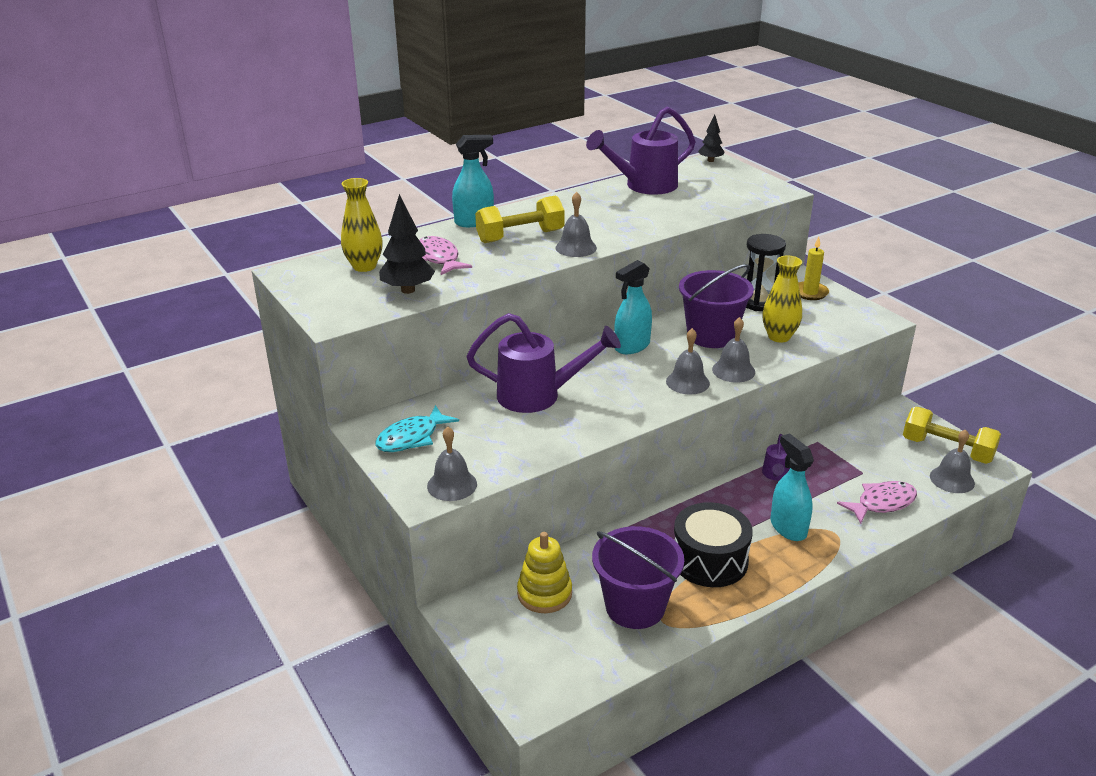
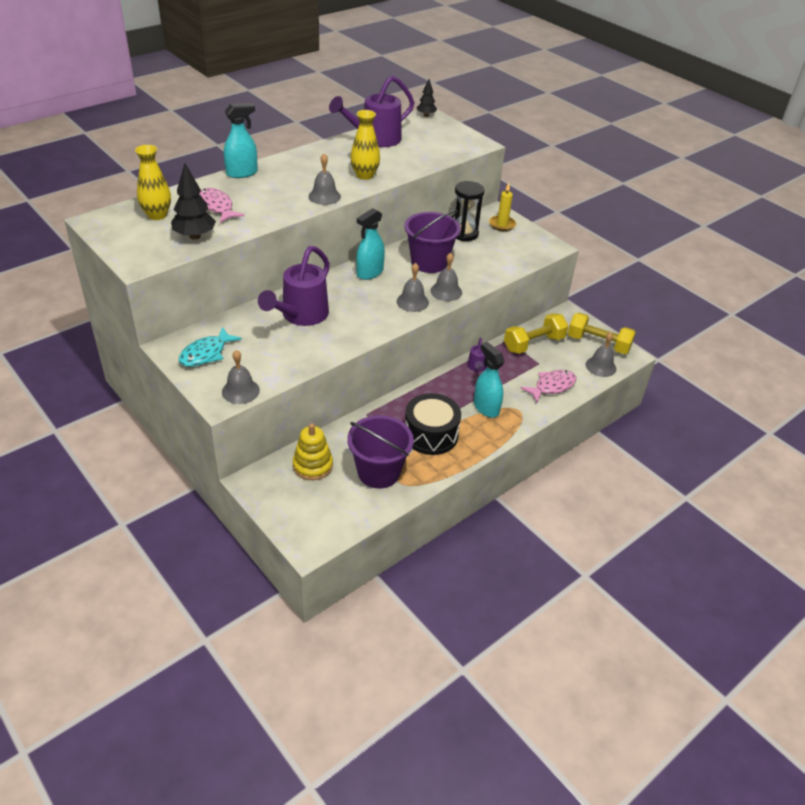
camera: 10 degrees left, 10 degrees up
(520, 236) = (280, 186): yellow dumbbell -> yellow dumbbell (534, 344)
(538, 395) = (301, 316): purple watering can -> purple watering can turned 120 degrees clockwise
(779, 337) = (479, 262): yellow vase -> yellow vase (364, 175)

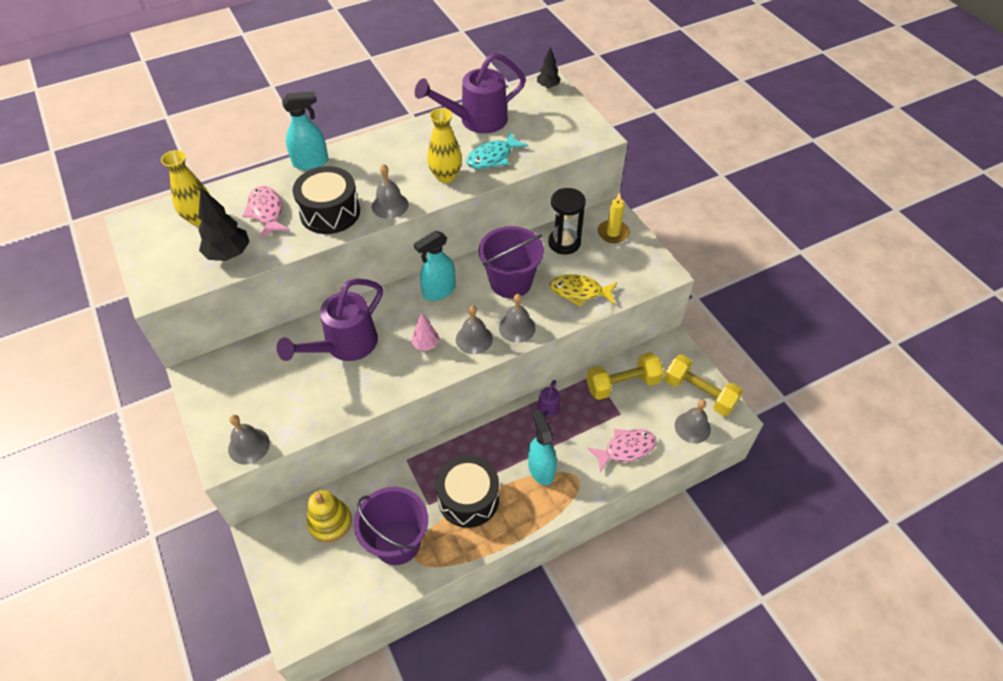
camera: 15 degrees right, 10 degrees up
(206, 353) = (229, 388): turquoise fish -> turquoise fish (492, 157)
(274, 204) = (330, 212): none -> black drum
(372, 309) = (426, 345): none -> pink tree
(489, 264) = (579, 292): none -> yellow fish

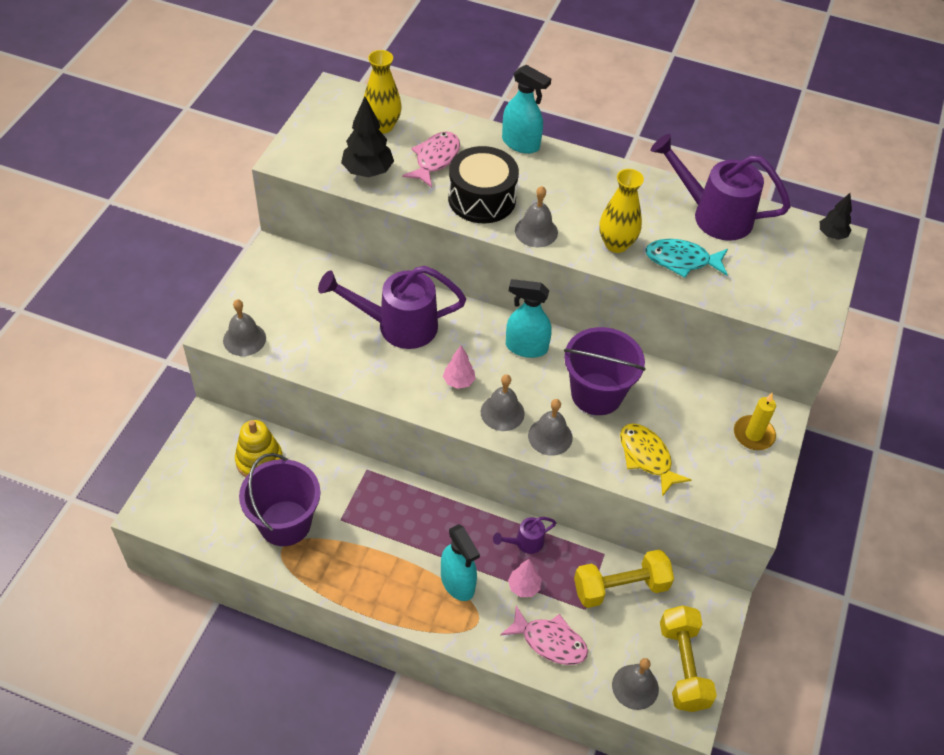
camera: 45 degrees right, 0 degrees up
(468, 498) = (374, 546): black drum -> none
(541, 469) = (458, 583): turquoise spray bottle -> turquoise spray bottle turned 120 degrees clockwise
(564, 243) = (693, 403): black hourglass -> none
(577, 434) = (524, 587): none -> pink tree
(622, 384) = (620, 587): yellow dumbbell -> yellow dumbbell turned 45 degrees counterclockwise

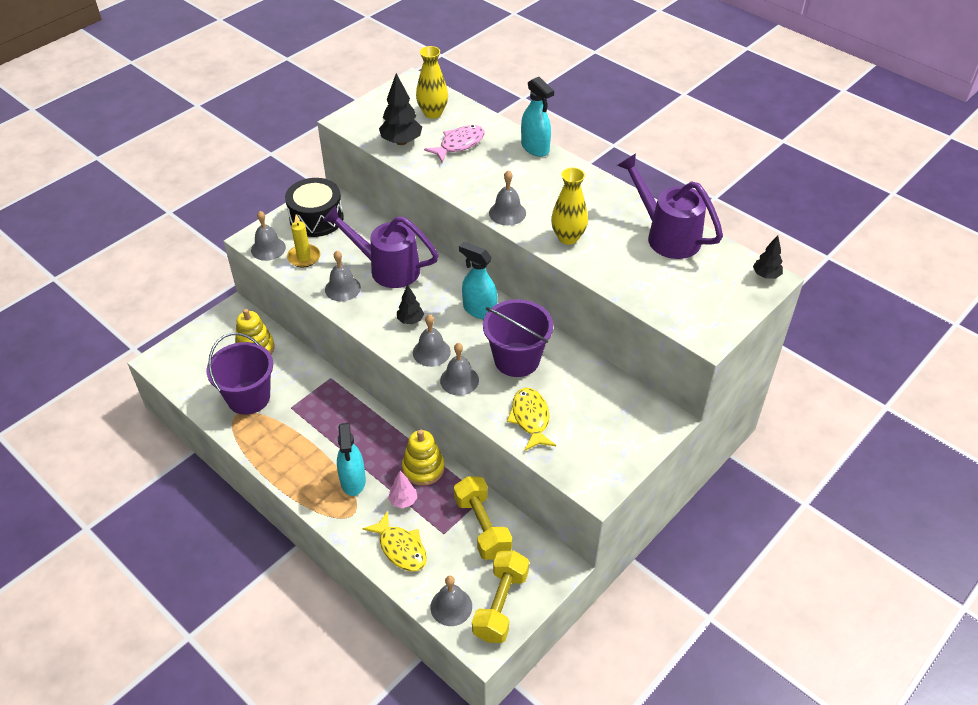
camera: 25 degrees right, 5 degrees down
(361, 364) = (342, 288): none -> grey bell
(459, 382) = (410, 320): pink tree -> black tree
(482, 198) = (478, 180): black drum -> black drum (316, 219)
(525, 543) = (423, 468): purple watering can -> yellow stacking toy
(549, 641) = (400, 548): pink fish -> yellow fish
(620, 587) = (482, 527): yellow dumbbell -> yellow dumbbell turned 60 degrees clockwise
(681, 260) = (617, 263): turquoise fish -> none
(753, 434) = (634, 428): yellow candle -> yellow candle (304, 257)

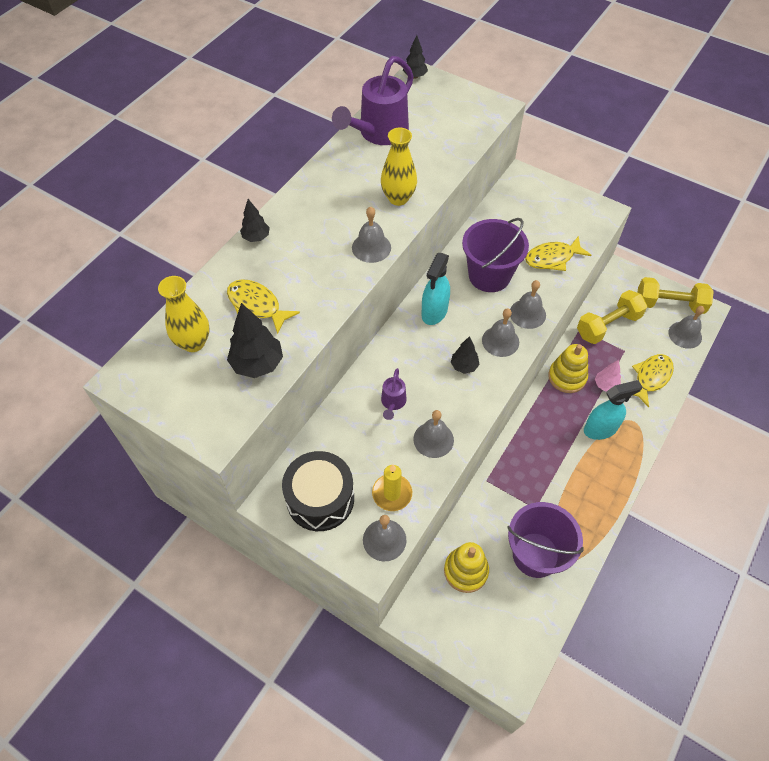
camera: 100 degrees left, 10 degrees up
(387, 268) = (393, 403): purple watering can -> purple watering can, size x0.47
(459, 144) = (257, 306): pink fish -> yellow fish
(535, 148) = (256, 237): turquoise spray bottle -> black tree

